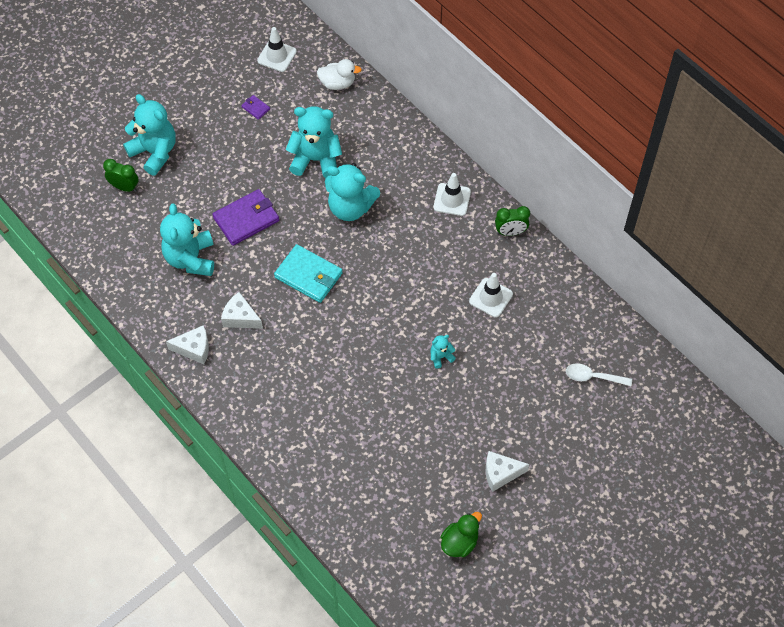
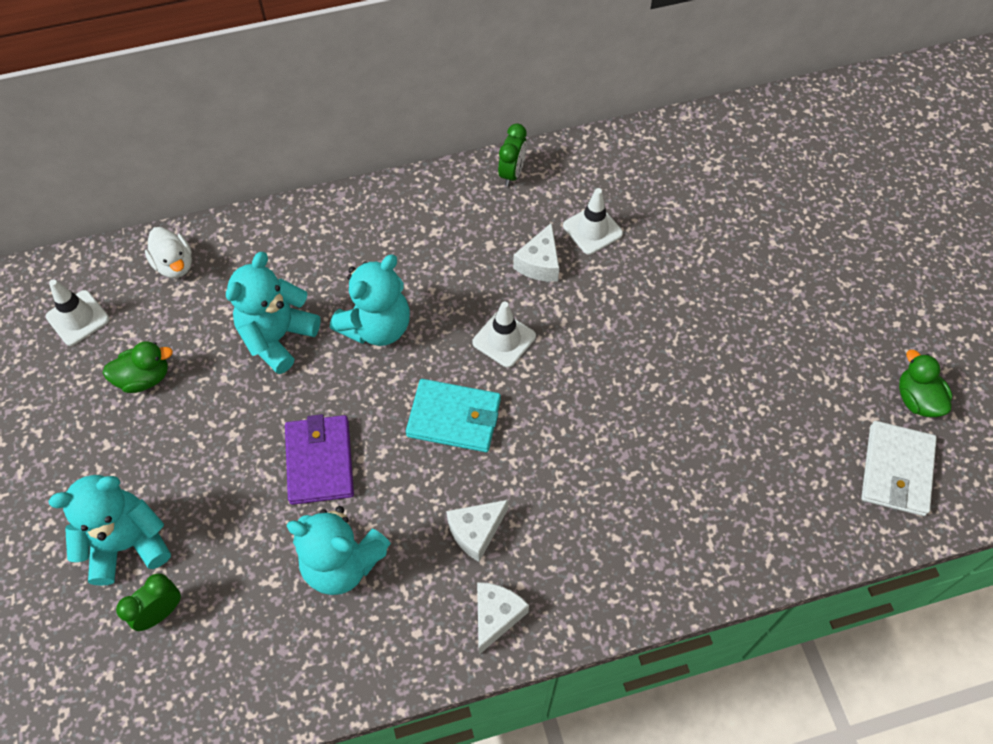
camera: 65 degrees left, 0 degrees up
(255, 108) = (144, 378): purple wallet -> green duck
(308, 275) = (454, 418): turquoise wallet -> turquoise wallet turned 45 degrees clockwise
(337, 83) = (174, 264): white duck -> white duck turned 120 degrees clockwise
(397, 543) = (896, 470): none -> white wallet
(441, 357) = (650, 315): turquoise teddy bear -> none
(452, 199) = (432, 212): white traffic cone -> white traffic cone (504, 339)
(500, 473) = (838, 318): white cheese -> white cheese (539, 263)
(593, 377) = (746, 176): white spoon -> none

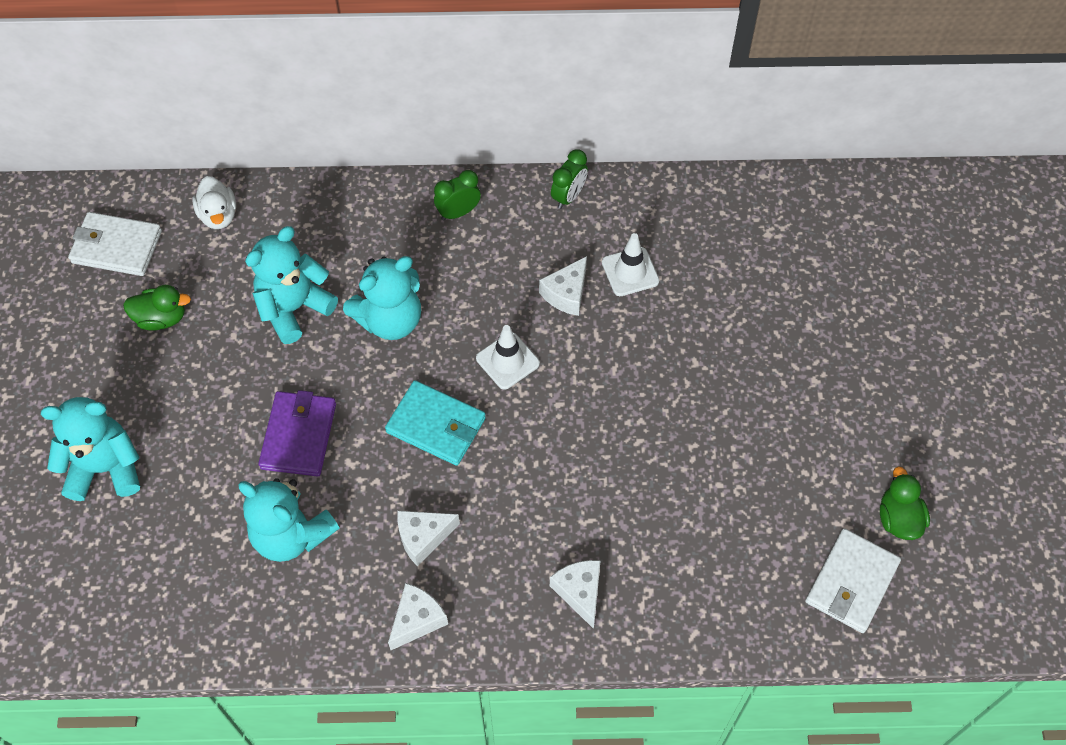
camera: 15 degrees right, 0 degrees up
(78, 318) = (116, 247): white traffic cone -> white wallet
(160, 612) = (118, 537): green clock -> green clock (458, 212)
(646, 546) = (580, 592): none -> white cheese

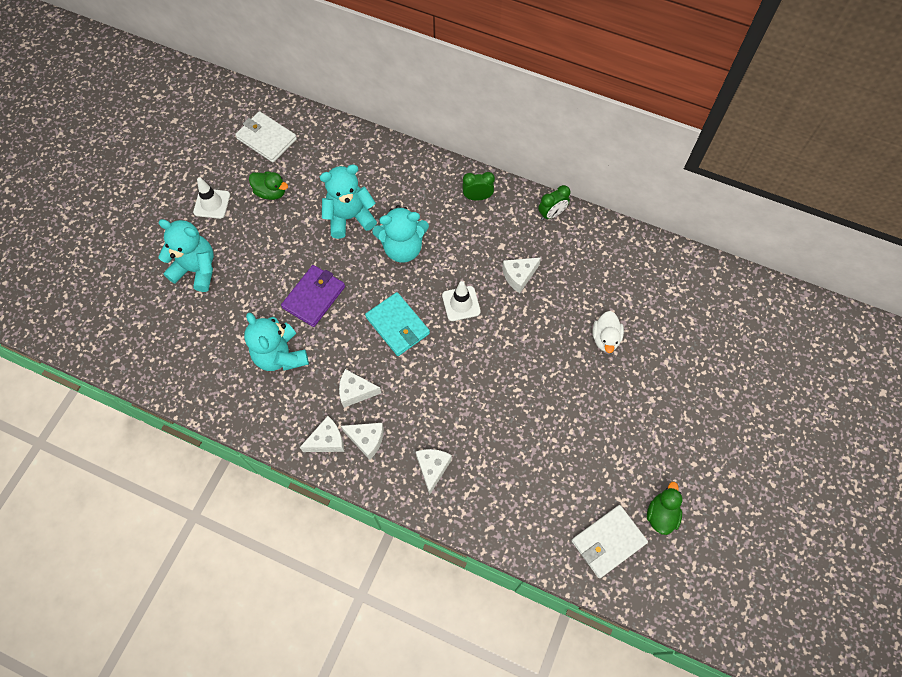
camera: 25 degrees right, 5 degrees up
(218, 215) = (334, 142): white duck -> white duck (605, 338)
(471, 595) = (366, 440): none -> white cheese
(630, 272) = (566, 278): white traffic cone -> white traffic cone (212, 203)

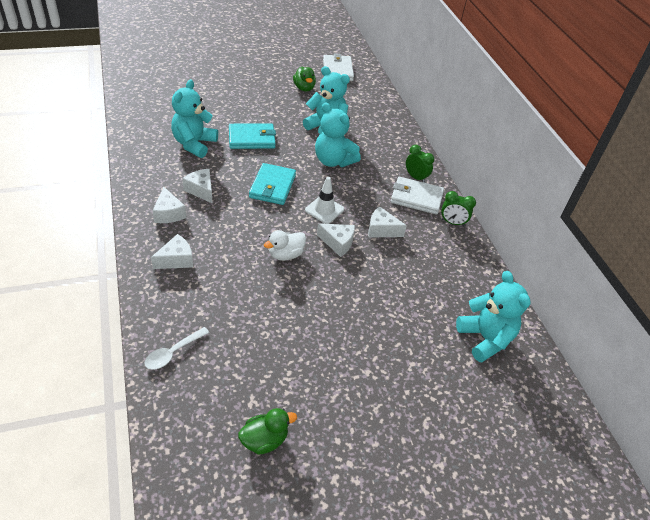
camera: 45 degrees right, 20 degrees down
(196, 269) = (218, 84): turquoise teddy bear -> turquoise teddy bear (485, 338)
(212, 203) = (269, 70): white traffic cone -> none
(314, 297) = (252, 139): purple wallet -> turquoise wallet
(327, 440) = (150, 194): white cheese -> white cheese (338, 243)
(536, 532) = (173, 353): none -> white spoon
(605, 338) = (388, 309): white duck -> white duck (286, 255)
(608, 542) = (204, 411): white wallet -> white wallet (416, 198)

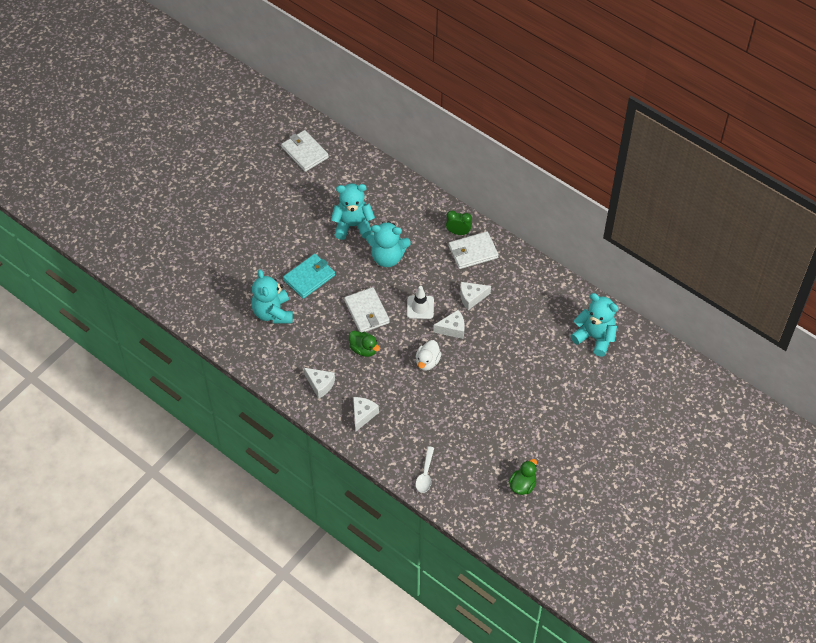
camera: 30 degrees left, 10 degrees up
(201, 190) = (321, 350): white cheese -> none
(272, 186) = (366, 312): turquoise wallet -> white wallet
(304, 88) = (297, 194): green duck -> green duck (363, 349)
(452, 223) = (513, 258): green clock -> none

